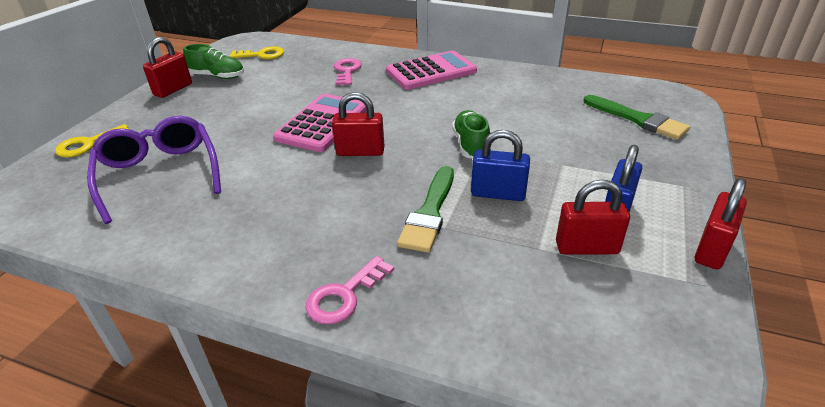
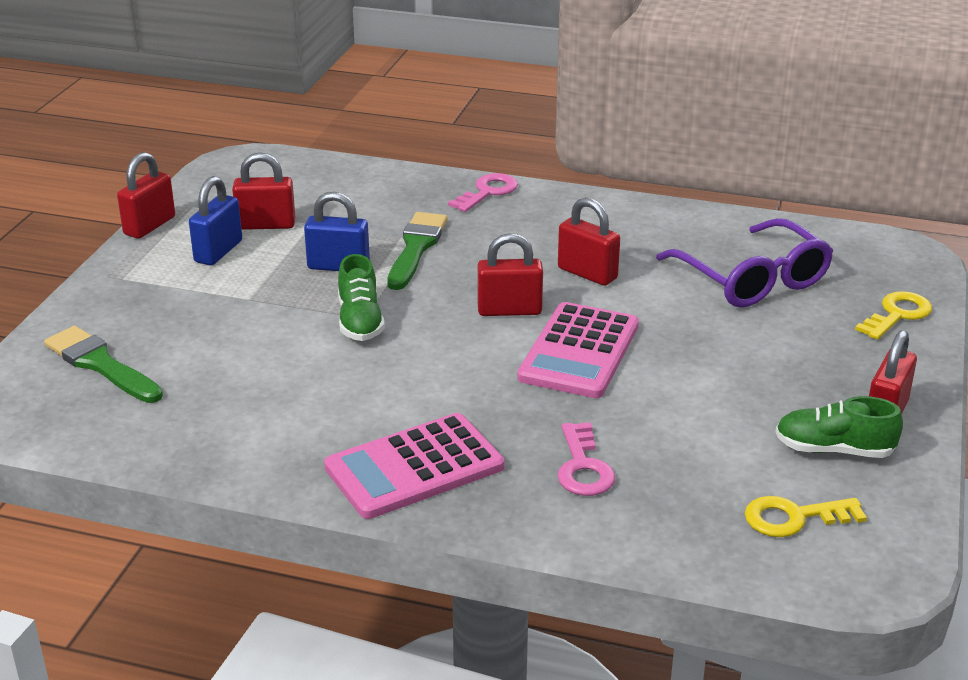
camera: 175 degrees right, 5 degrees down
(287, 182) = (587, 273): none -> red padlock

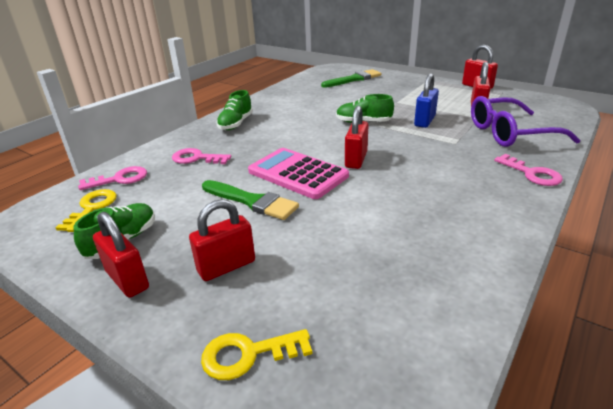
camera: 110 degrees right, 0 degrees up
(218, 251) = (447, 98): blue padlock -> none
(414, 467) = (236, 124): pink calculator -> green shoe
(416, 248) = (443, 142): green brush -> green brush (252, 201)
(587, 273) = (393, 193): red padlock -> red padlock (226, 266)
(702, 529) = (119, 179): none -> pink key
(752, 279) = (357, 271): purple glasses -> purple glasses (510, 133)
(897, 314) = (248, 354): yellow key -> yellow key turned 105 degrees clockwise

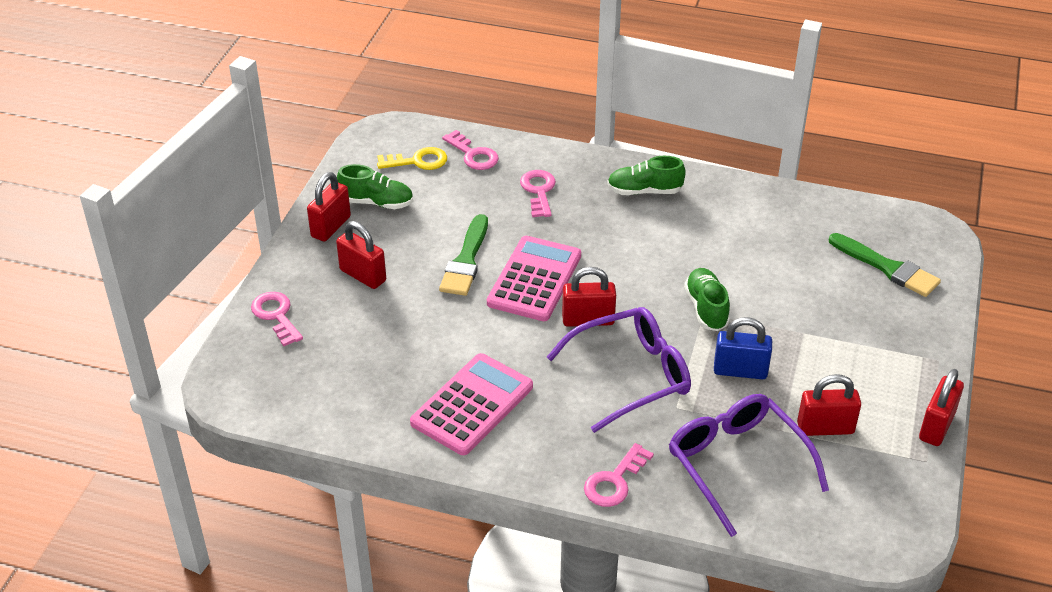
camera: 70 degrees right, 10 degrees up
(248, 354) = (276, 315): yellow key -> pink key
(420, 153) = (631, 375): none -> purple glasses
(442, 224) = (472, 405): none -> pink calculator

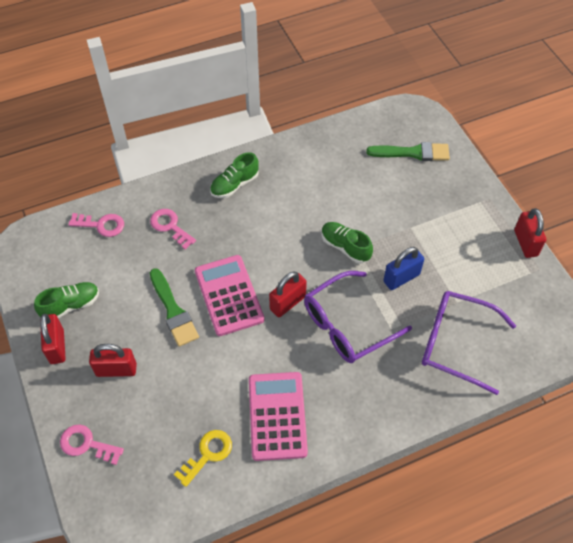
camera: 40 degrees left, 15 degrees up
(418, 161) = (68, 254): yellow key -> yellow key (207, 454)
(614, 481) = (405, 406): pink key -> none
(631, 375) = (347, 325): purple glasses -> purple glasses turned 150 degrees counterclockwise
(825, 428) = (476, 284): red padlock -> none

